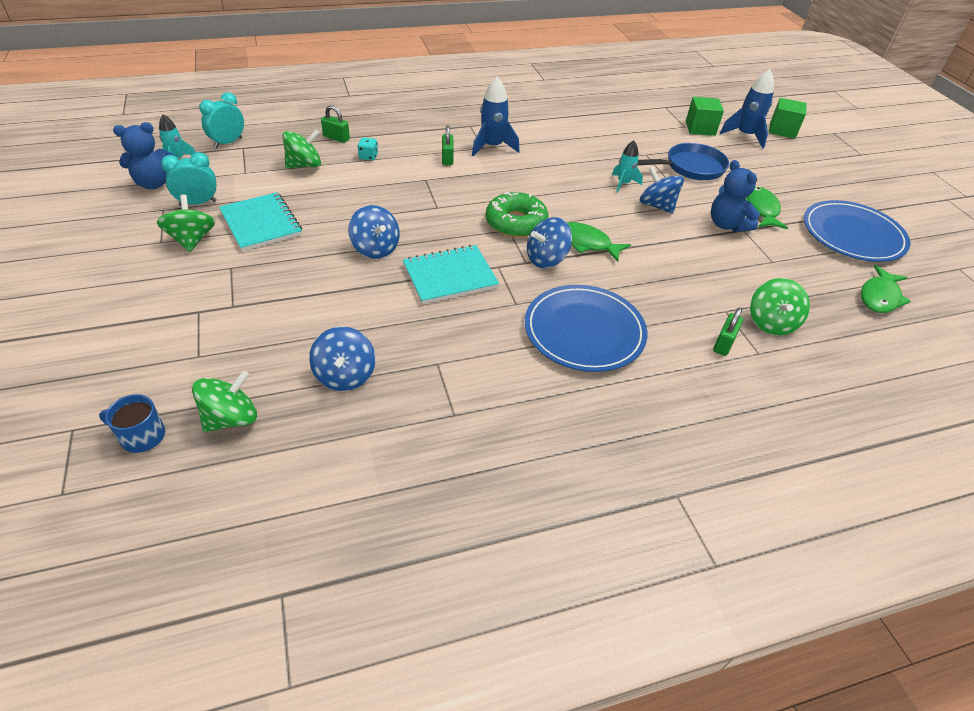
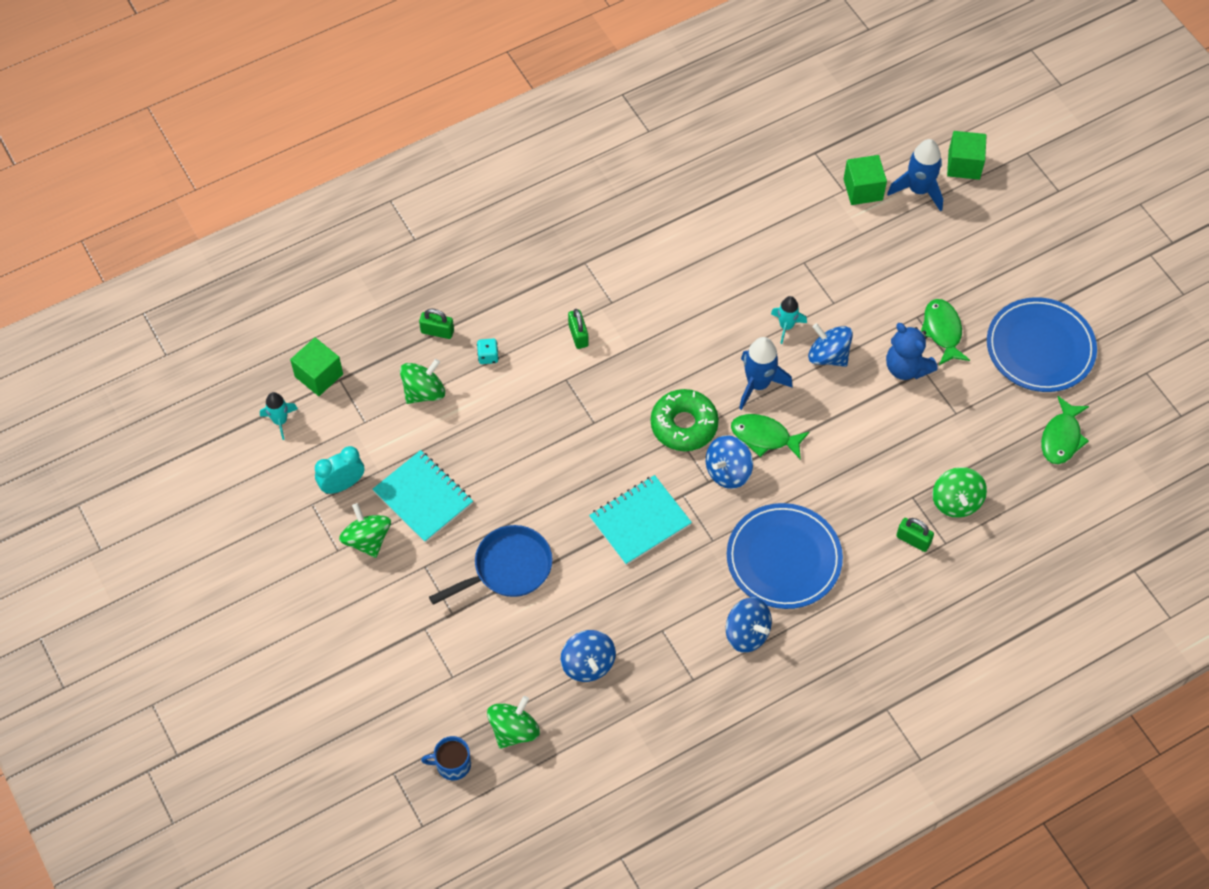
camera: 10 degrees left, 15 degrees up
(154, 183) = (279, 467): blue teddy bear -> none
(228, 143) = (319, 375): turquoise clock -> green cube
(375, 248) = (553, 502): blue spinning top -> blue spinning top (747, 633)
(492, 147) = (623, 298): blue rocket -> blue rocket (758, 384)
(690, 167) = (858, 274): blue pan -> blue pan (507, 568)
(723, 344) = (913, 540): green padlock -> green padlock turned 75 degrees counterclockwise

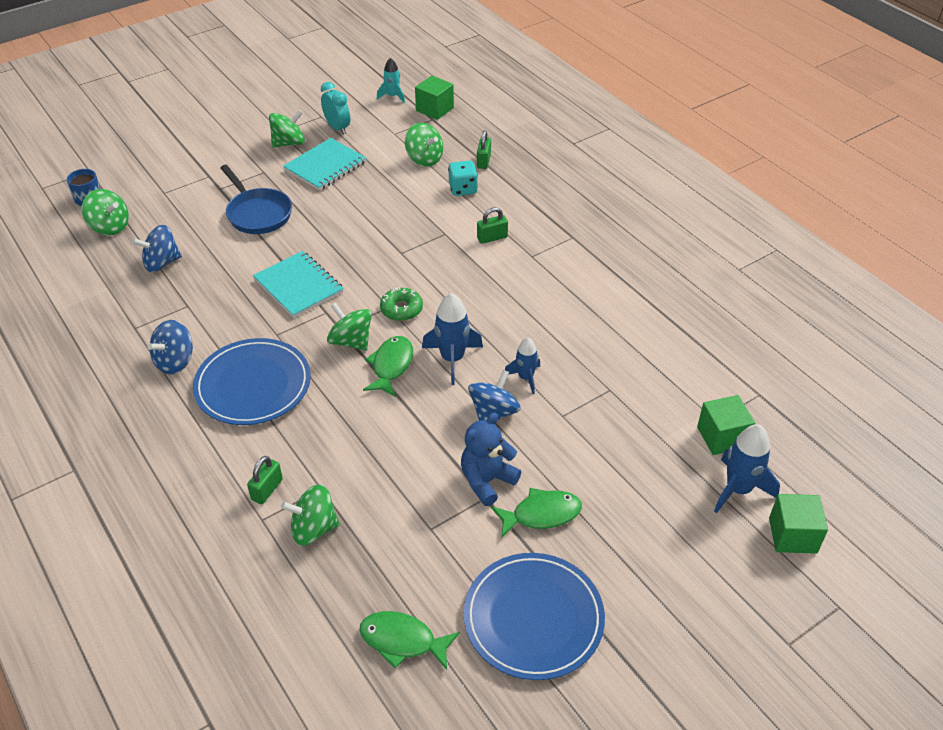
camera: 85 degrees right, 15 degrees down
(488, 356) = (463, 189): turquoise dice -> turquoise dice, size x1.51
(684, 425) = (401, 309): green donut -> green donut, size x0.65
(728, 471) = (351, 341): blue spinning top -> green spinning top
(786, 326) = (525, 378): turquoise rocket -> blue rocket

